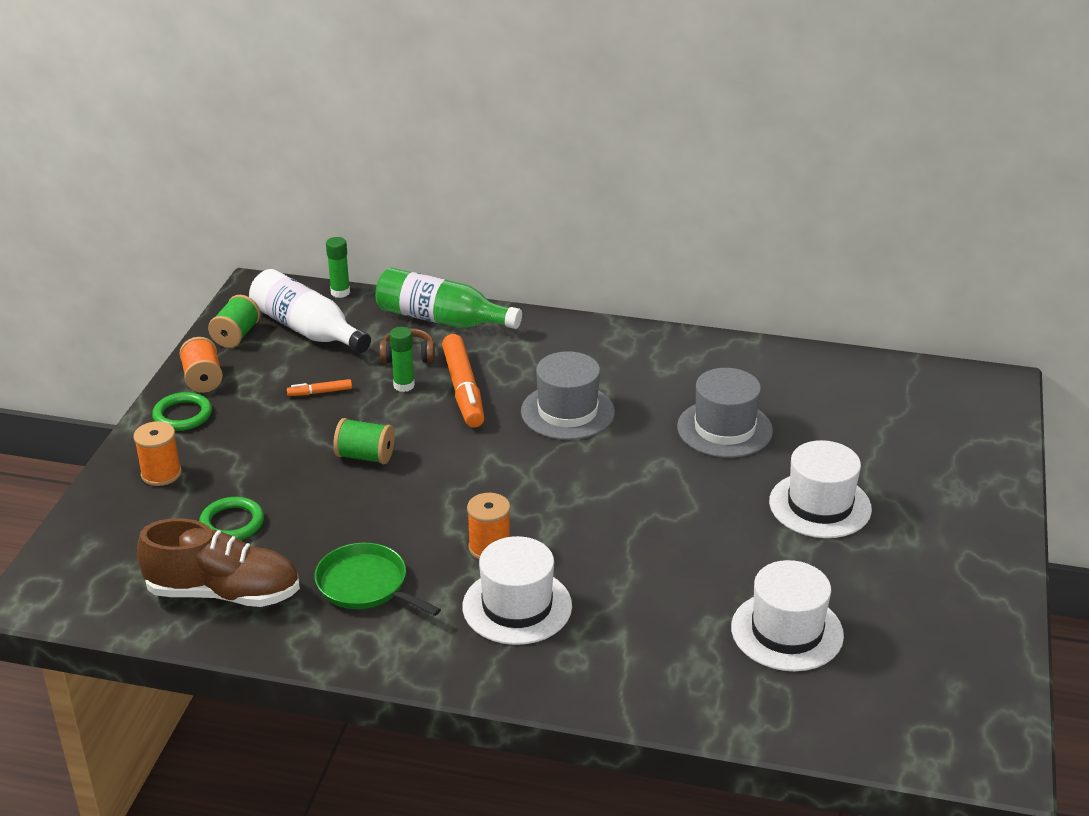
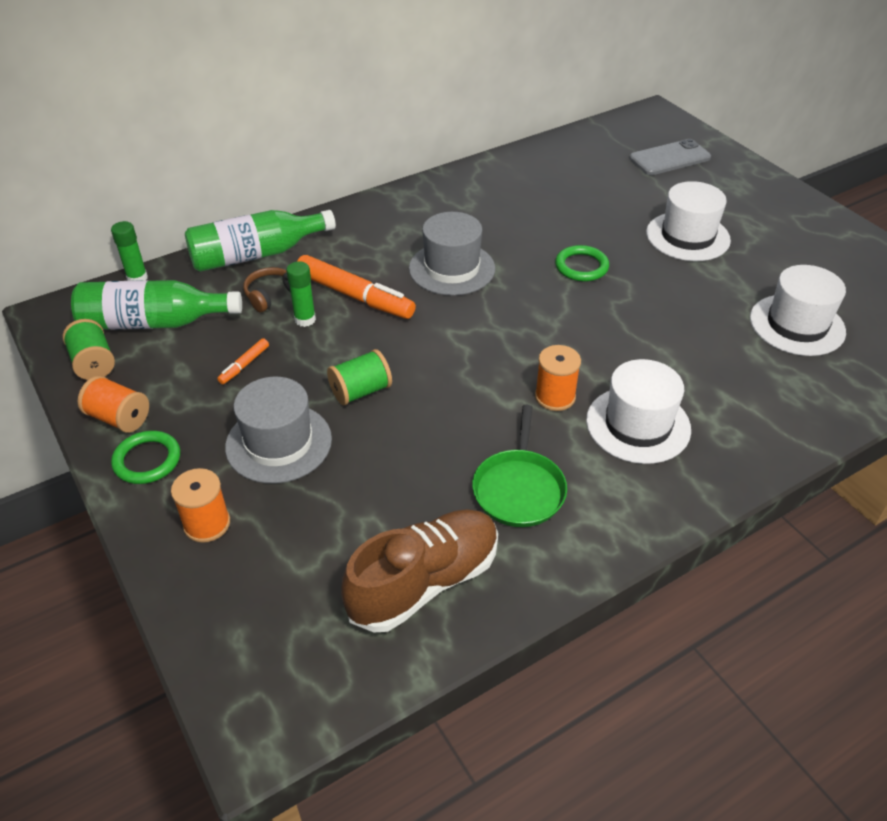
camera: 45 degrees left, 10 degrees up
(232, 523) = (338, 519): green ring -> green ring (581, 266)
(307, 330) = (154, 323): white bottle -> green bottle
(366, 585) = (519, 488): green pan -> green pan turned 75 degrees counterclockwise
(724, 429) = (563, 222): grey hat -> grey hat (278, 443)
(932, 432) = (669, 158): none -> grey phone

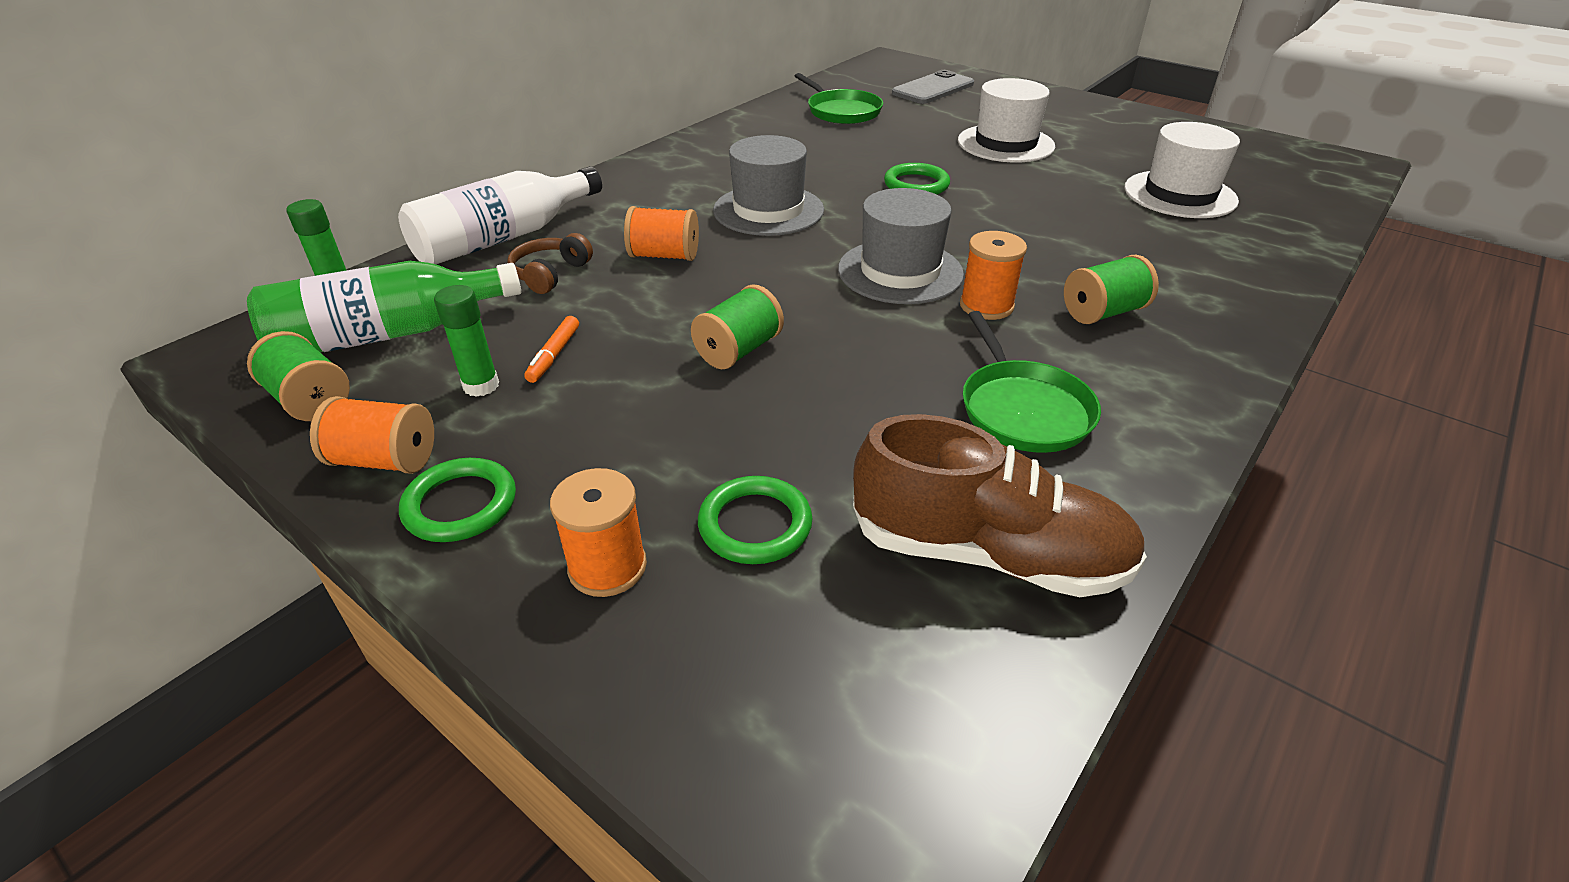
camera: 20 degrees left, 5 degrees down
(256, 255) = (504, 238): green bottle -> white bottle
(278, 443) = (659, 434): grey hat -> grey hat (900, 271)
(301, 522) = (755, 525): none -> green ring
(305, 319) = (612, 290): green glue stick -> green glue stick (481, 386)
(355, 296) = (664, 256): orange marker -> orange spool
(424, 582) = (988, 554): brown shoe -> brown shoe turned 75 degrees clockwise
(573, 171) = (841, 111): none -> green pan
(638, 425) = (1103, 312): white hat -> green spool

